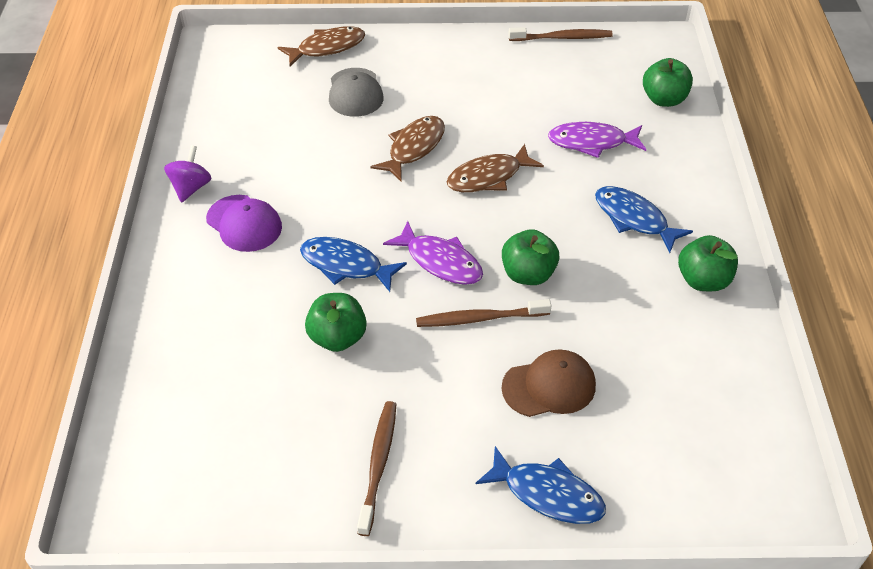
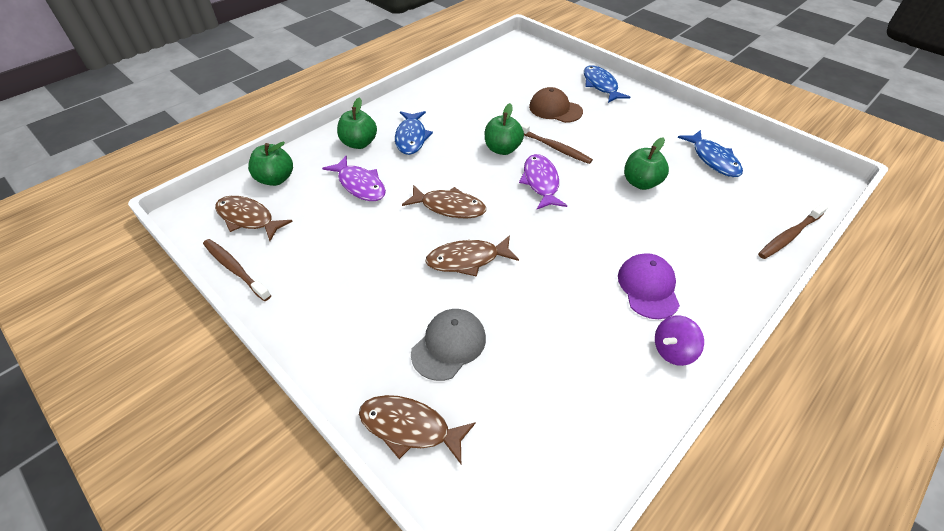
camera: 135 degrees left, 0 degrees up
(346, 265) = (599, 215): blue fish -> blue fish (713, 159)
(378, 464) = (666, 128): brown toothbrush -> brown toothbrush (789, 236)
(620, 64) = (248, 218): none -> brown fish
(703, 280) = (428, 100): green apple -> green apple (359, 143)

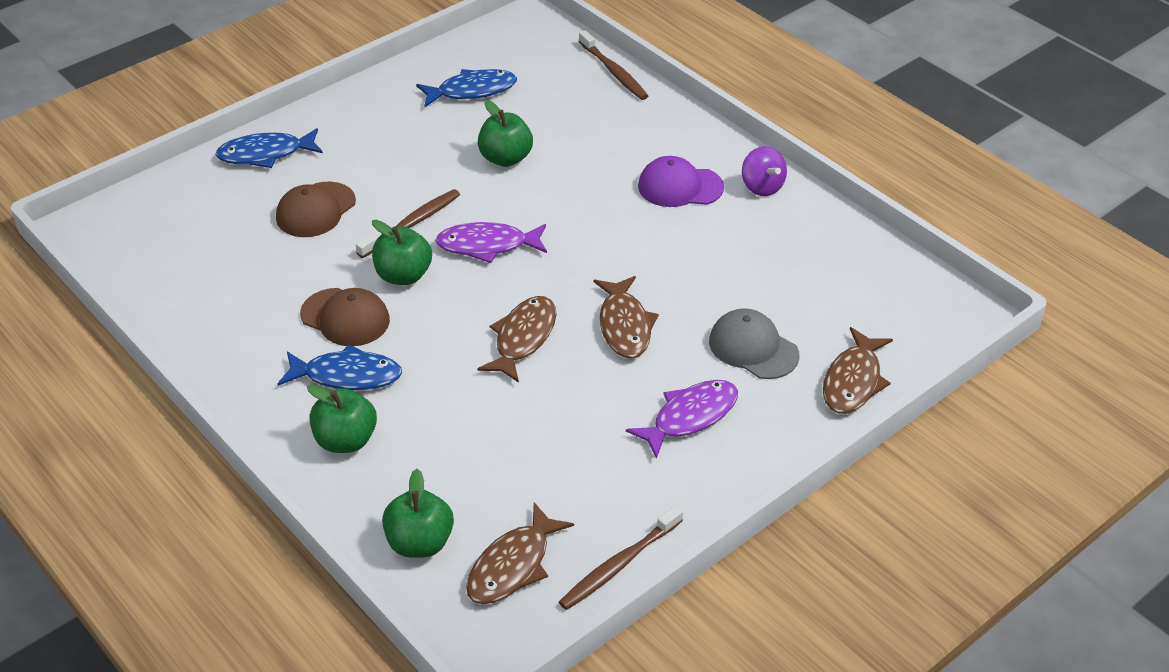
camera: 85 degrees left, 5 degrees down
(360, 185) = (456, 435): purple fish -> purple fish (690, 417)
(461, 131) = (345, 317): none -> brown cap

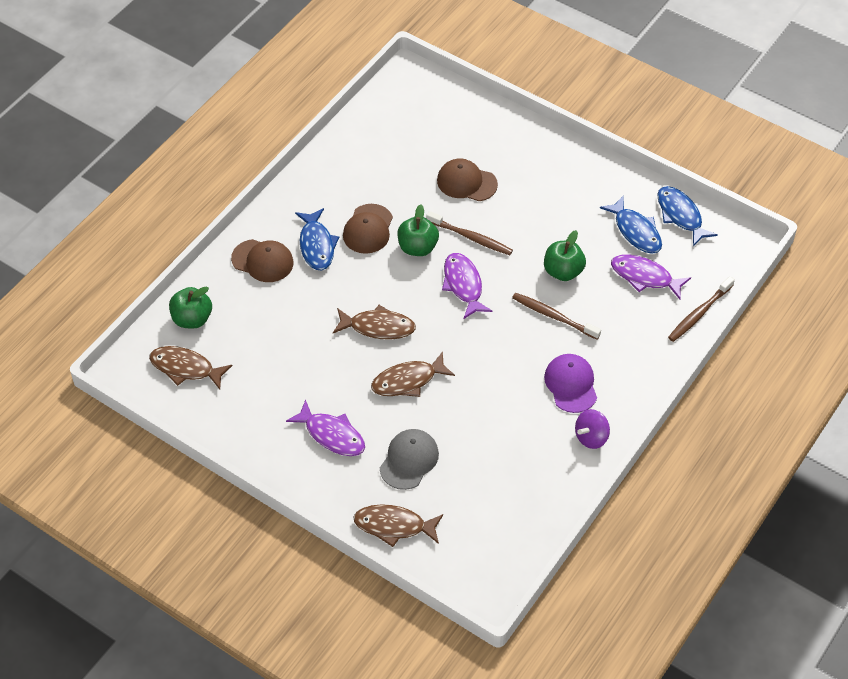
camera: 75 degrees right, 10 degrees up
(265, 154) = (515, 138): blue fish -> blue fish (680, 215)
(346, 440) = (262, 261): green apple -> brown cap
(543, 99) = (645, 277): none -> purple fish
(618, 565) = (198, 421): brown toothbrush -> brown toothbrush (553, 316)

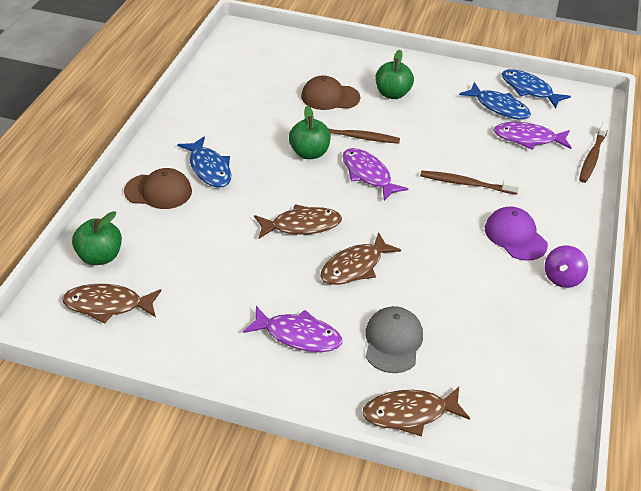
camera: 20 degrees left, 10 degrees down
(368, 229) = (254, 147): brown cap -> none
(563, 271) = (454, 147): green apple -> green apple (392, 94)

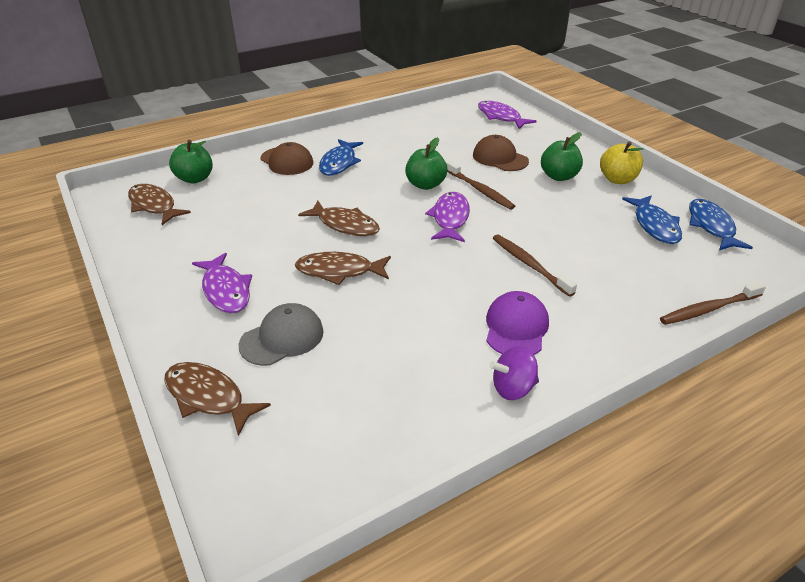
camera: 45 degrees right, 5 degrees down
(433, 77) = (617, 179): none -> yellow apple
(528, 138) = (651, 261): purple fish -> purple fish (500, 117)

